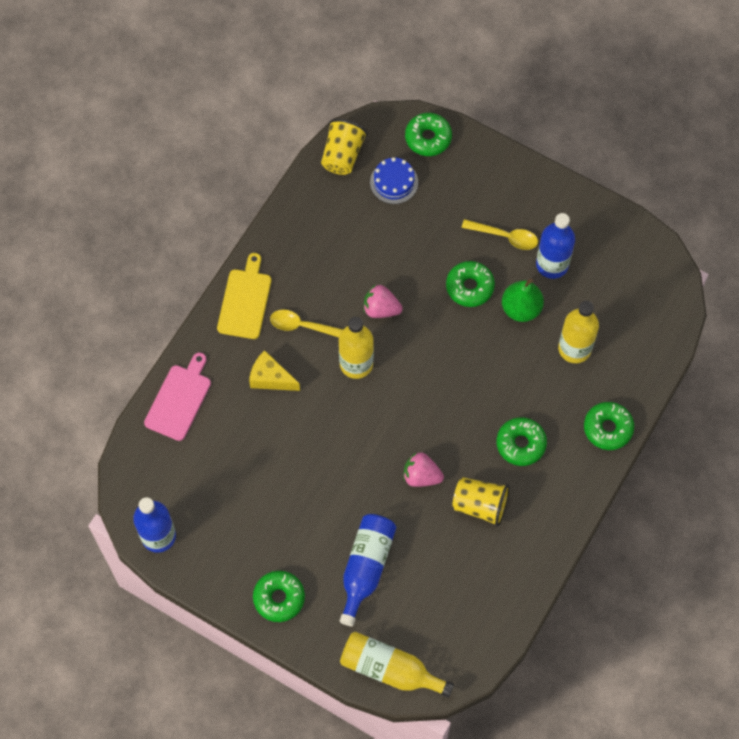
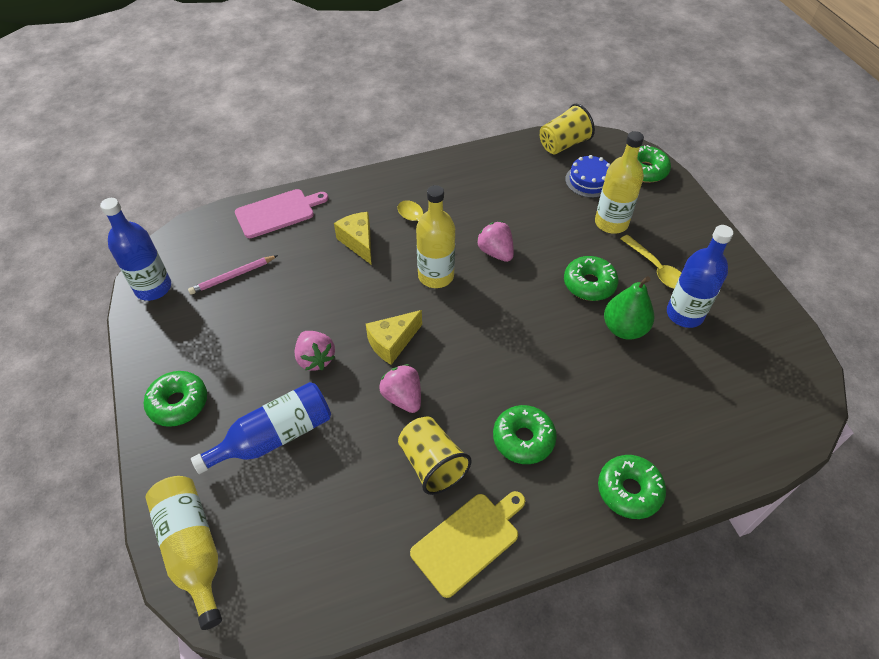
camera: 40 degrees right, 15 degrees down
(207, 480) = (232, 276): none -> pink pencil
(245, 301) = (395, 184): yellow cutting board -> yellow cutting board (468, 540)
(336, 495) = (315, 359): none -> pink strawberry
(377, 442) = (392, 343): none -> yellow cheese
(574, 348) = (651, 394): yellow bottle -> yellow bottle (611, 223)

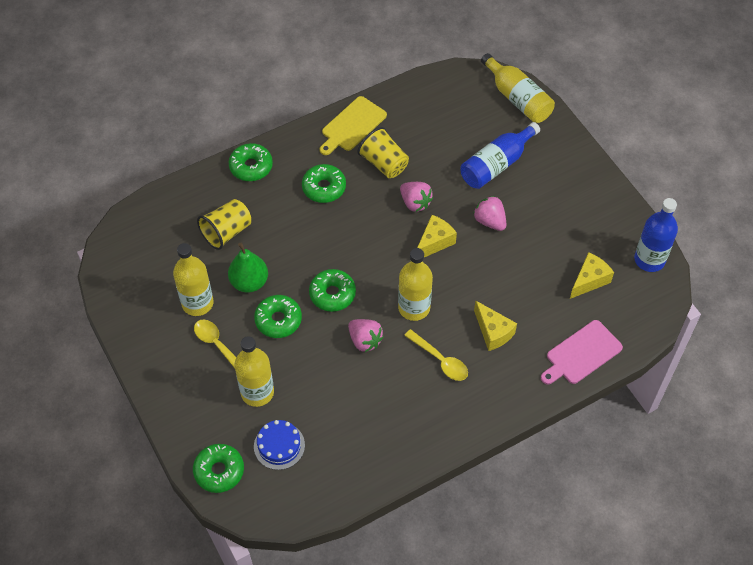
camera: 170 degrees right, 5 degrees up
(178, 403) = (574, 175): green donut -> green donut (332, 294)
(232, 276) = (589, 280): pink pencil -> yellow cheese
(563, 144) = (309, 498): yellow cup -> yellow cup (226, 232)
(684, 314) = (197, 303): blue bottle -> yellow bottle

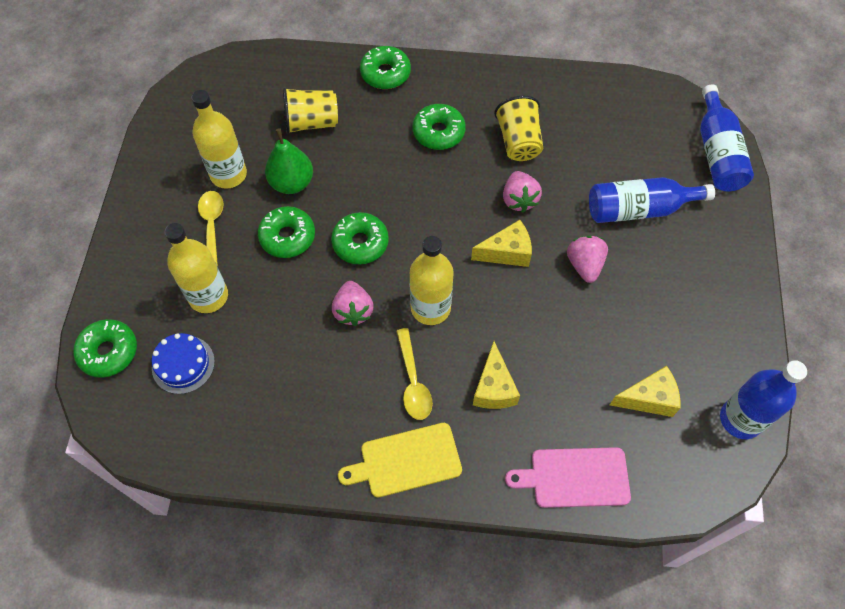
camera: 35 degrees right, 5 degrees up
(352, 126) = (516, 87): yellow cutting board -> yellow cutting board (406, 461)
(517, 98) = (717, 152): yellow bottle -> blue bottle

